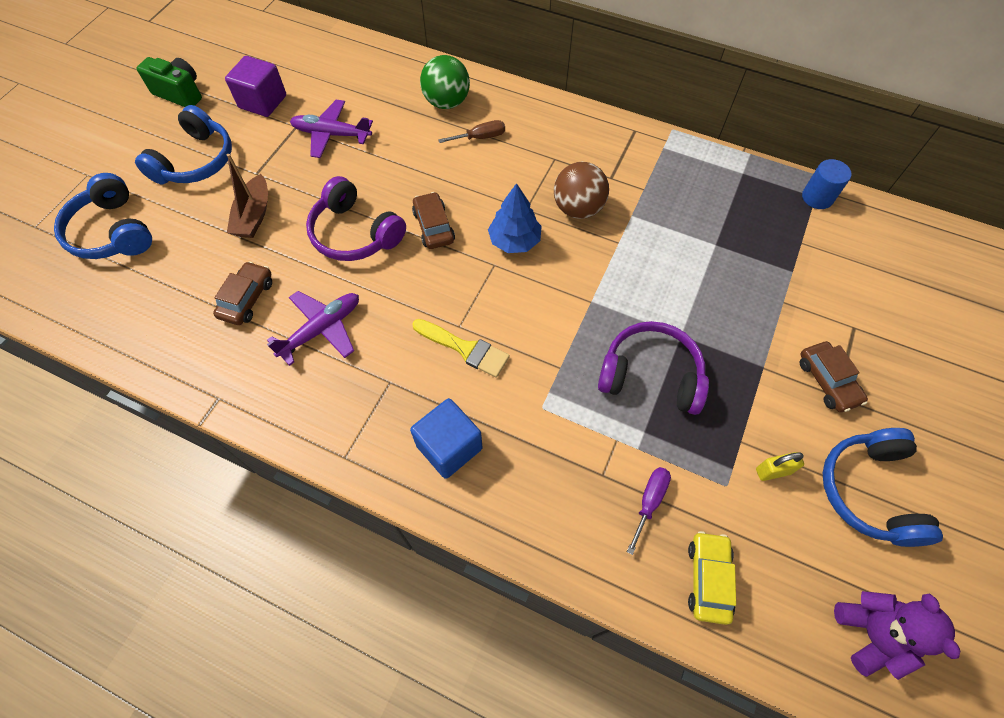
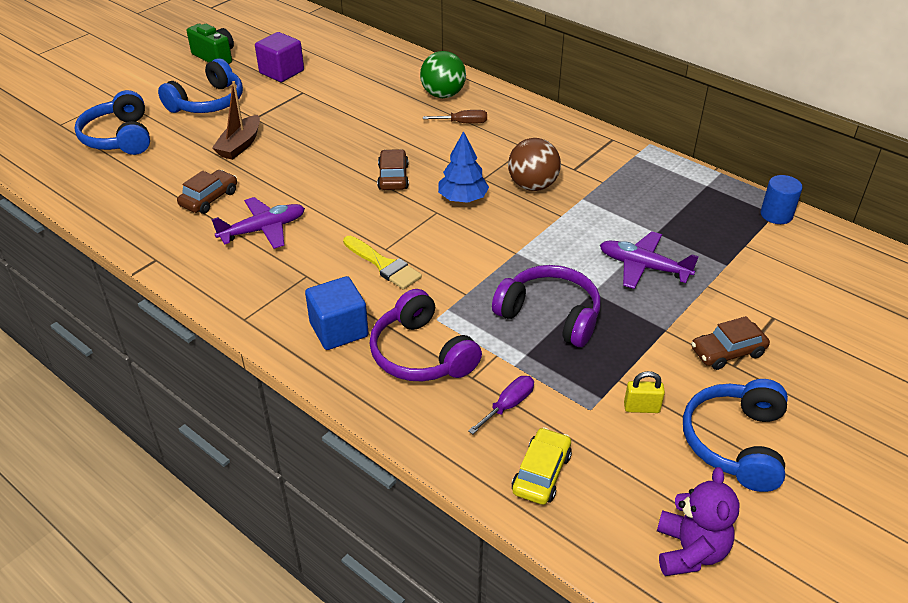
camera: 15 degrees right, 20 degrees down
(331, 134) = (331, 102): purple plane -> purple plane (643, 267)
(355, 234) = (321, 171): purple headphones -> purple headphones (421, 354)
(827, 381) = (727, 352): brown car -> brown car turned 75 degrees clockwise

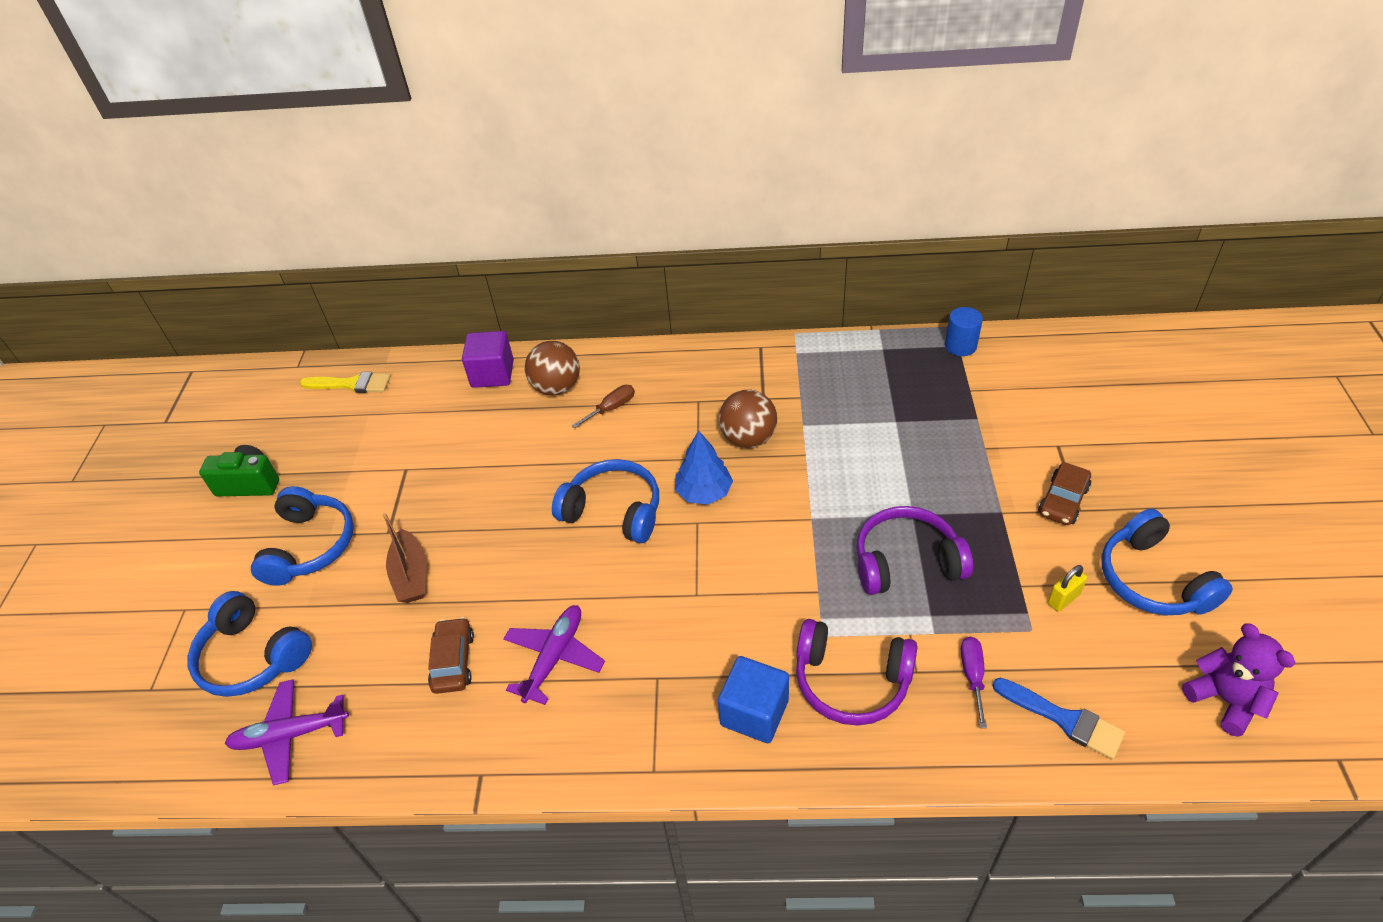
camera: 35 degrees left, 5 degrees up
(281, 72) = (353, 458): purple cube -> purple cube (492, 374)
(384, 265) = (715, 613): yellow brush -> yellow brush (352, 384)
(393, 177) = (614, 511): brown car -> blue headphones
(443, 95) = (556, 387): green ball -> brown ball
(541, 473) = (1064, 719): yellow car -> blue brush
(643, 267) = (922, 462): purple plane -> purple plane (290, 735)

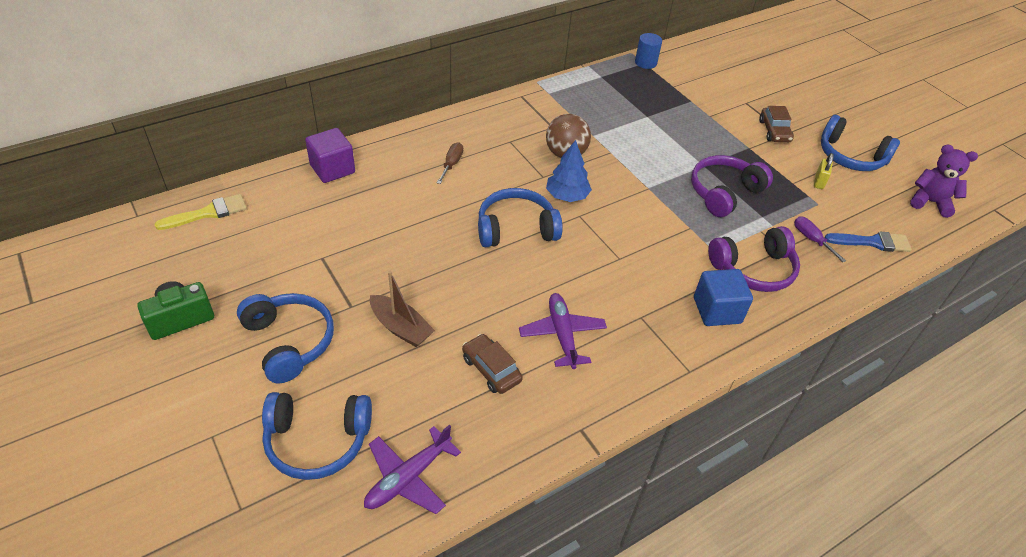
camera: 40 degrees left, 0 degrees up
(556, 387) = (395, 163): brown ball -> none

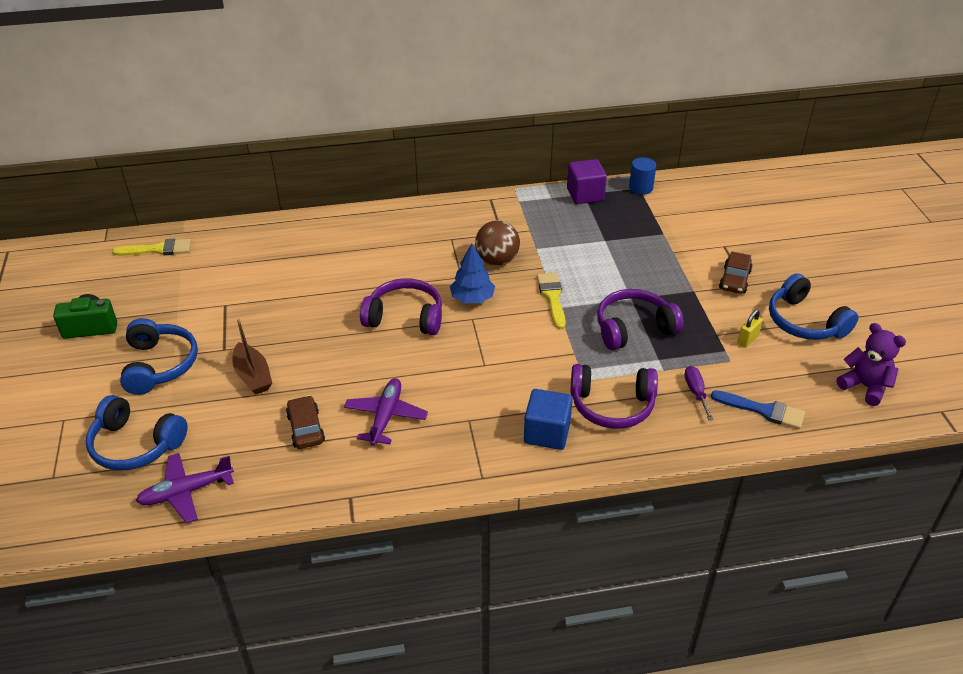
camera: 25 degrees right, 5 degrees down
(332, 169) = (278, 233): purple cube -> purple cube (585, 194)
(451, 164) = (384, 249): brown screwdriver -> none
(516, 228) = (405, 317): blue headphones -> purple headphones
(637, 179) = (552, 297): none -> yellow brush

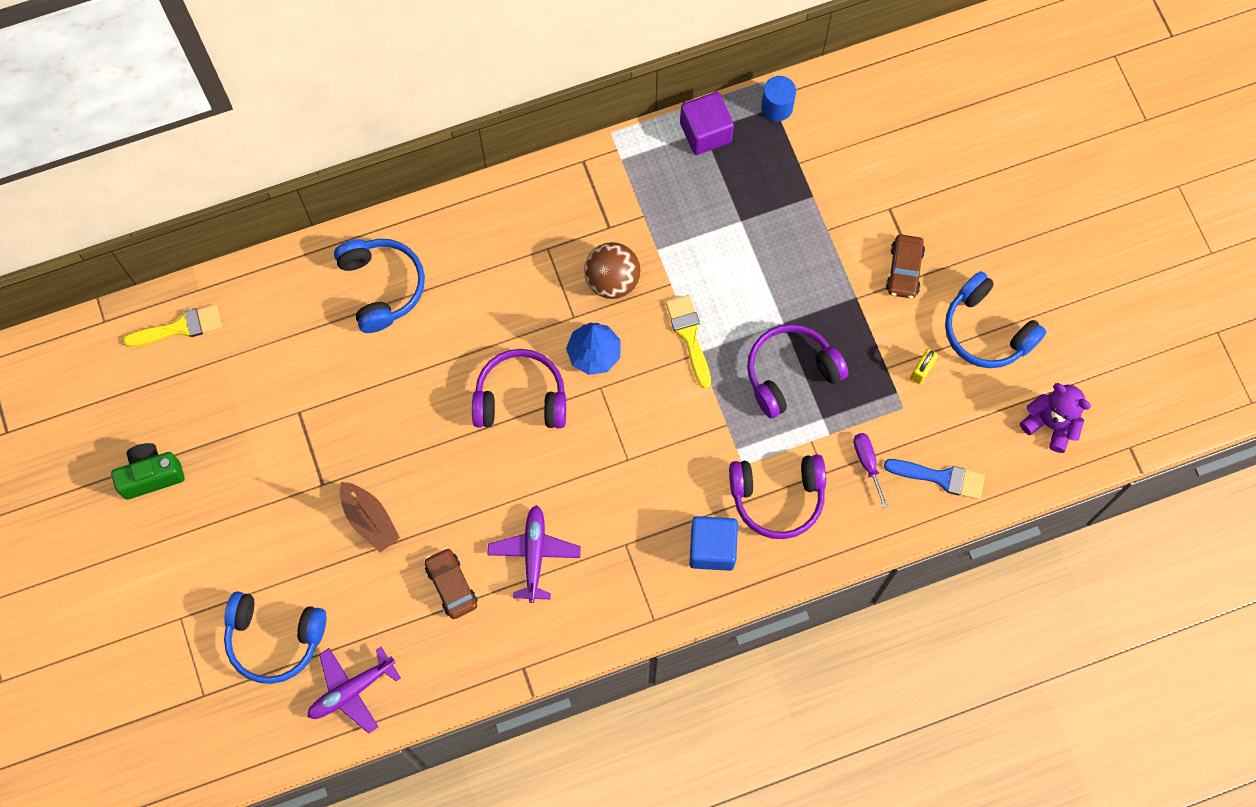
camera: 10 degrees left, 30 degrees up
(160, 365) = (257, 521): blue headphones -> blue headphones (382, 286)

